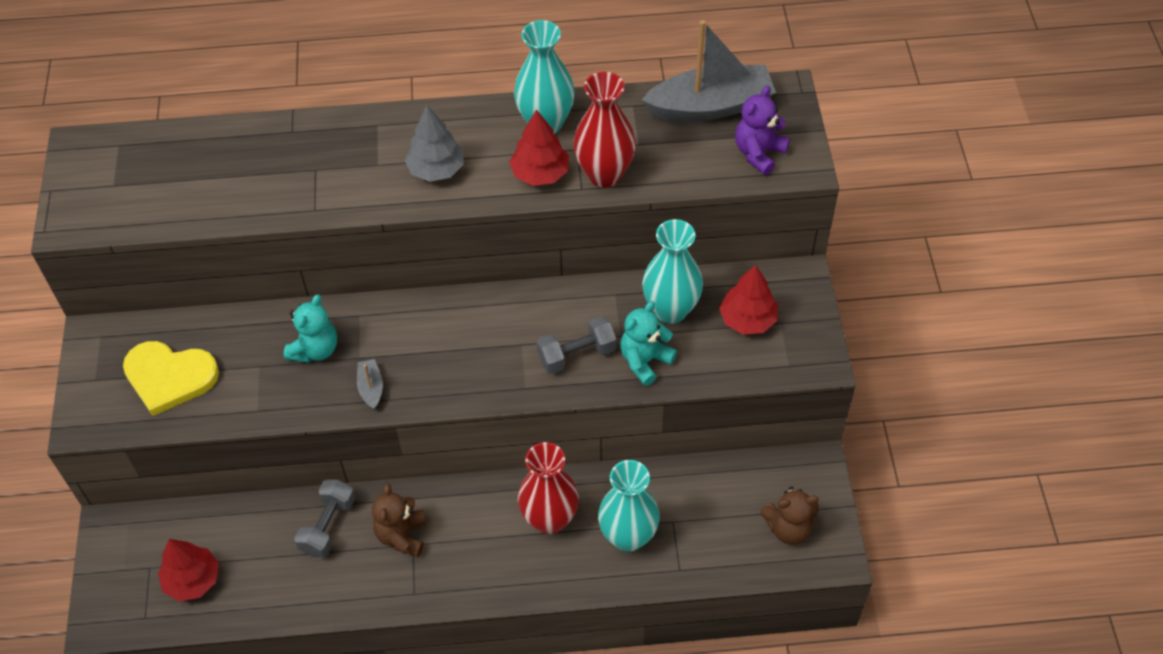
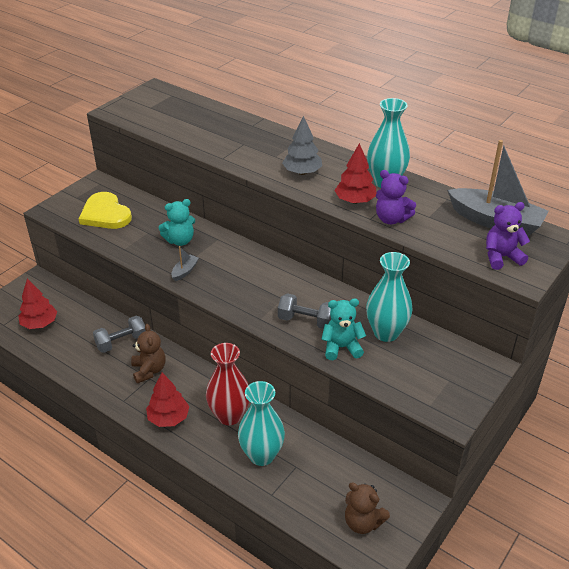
camera: 40 degrees right, 15 degrees down
(402, 535) = (149, 370): brown teddy bear -> brown teddy bear turned 120 degrees clockwise
(604, 174) = (391, 219): red vase -> purple teddy bear
(747, 319) = (429, 366): red tree -> red tree (168, 418)

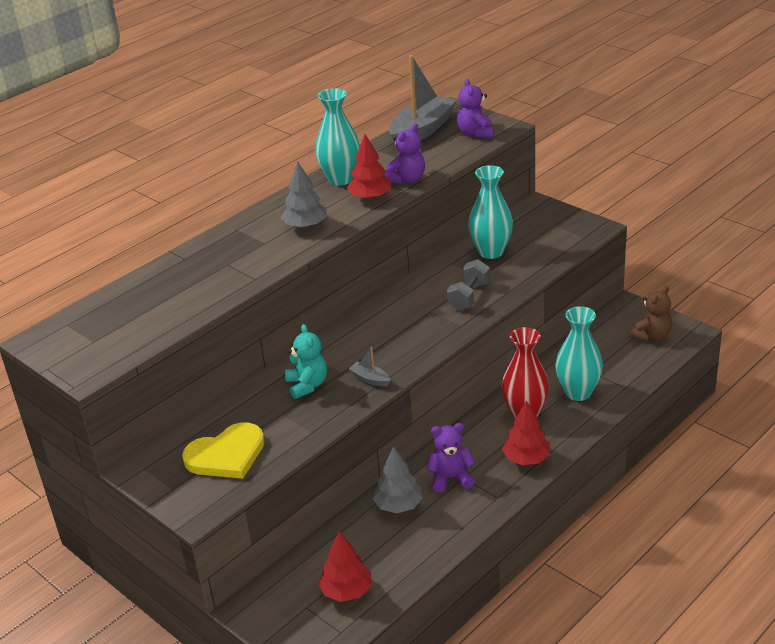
camera: 80 degrees left, 5 degrees down
(121, 342) = (398, 505): grey dumbbell -> grey tree
(149, 370) = (451, 478): brown teddy bear -> purple teddy bear
(341, 347) = (509, 277): turquoise teddy bear -> none

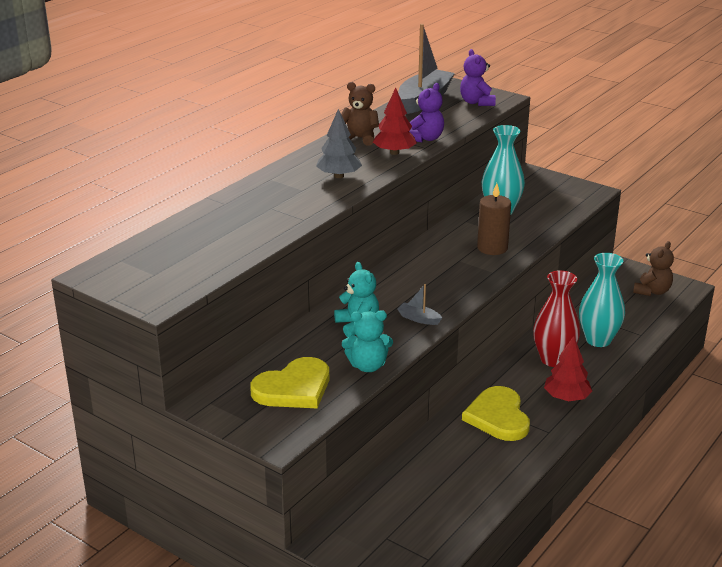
camera: 10 degrees left, 5 degrees down
(304, 432) = (367, 366): none -> turquoise teddy bear
(340, 179) = (359, 138): turquoise vase -> brown teddy bear
(346, 591) = (423, 521): red tree -> none
(398, 505) = (453, 442): grey tree -> none
(451, 478) = (498, 417): purple teddy bear -> yellow heart
(469, 296) = (492, 248): grey dumbbell -> brown candle

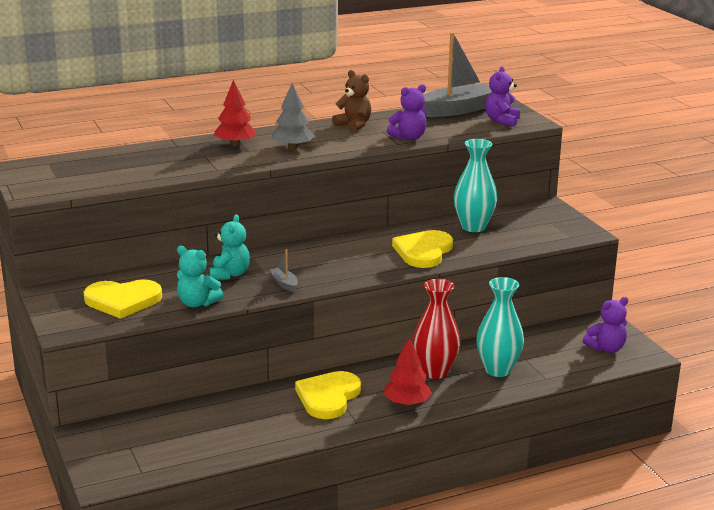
camera: 30 degrees right, 5 degrees down
(394, 152) = (365, 141): red tree -> red tree (235, 144)
(492, 248) = (423, 251): brown candle -> yellow heart
(652, 291) = (606, 348): brown teddy bear -> purple teddy bear

